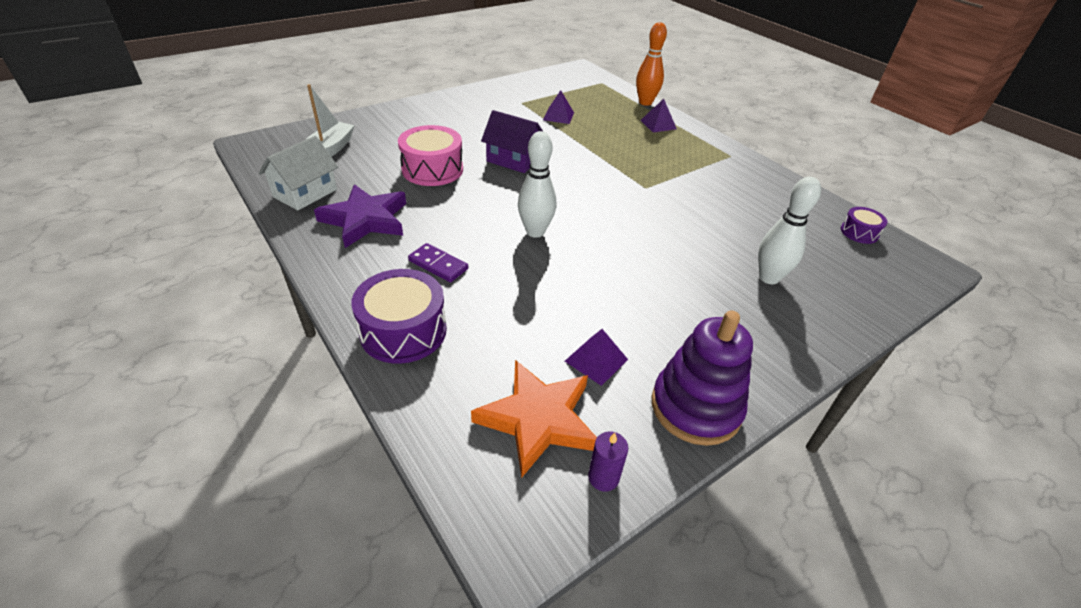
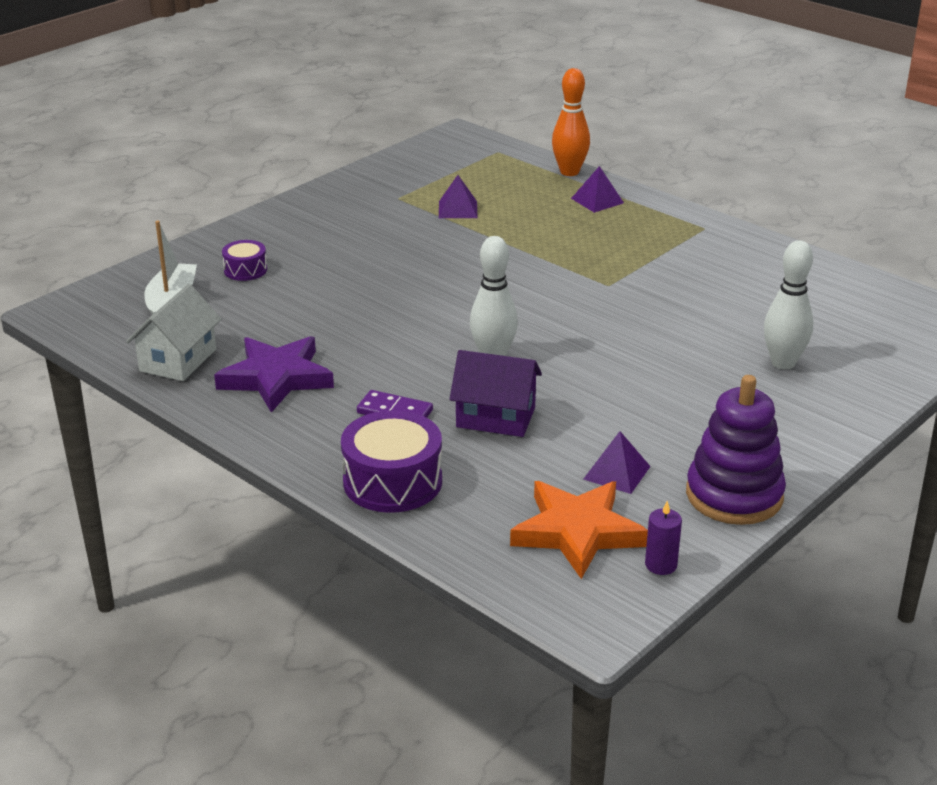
camera: 10 degrees left, 10 degrees down
(432, 169) = (325, 306): pink drum -> none
(513, 160) = (425, 277): purple house -> purple house (495, 417)
(859, 232) = (879, 297): purple drum -> purple drum (245, 270)

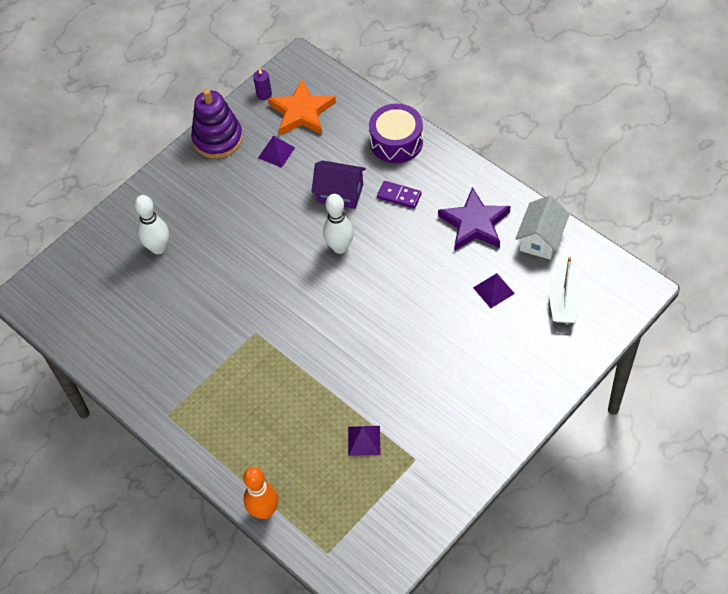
camera: 175 degrees left, 25 degrees up
(245, 270) = (521, 344): purple drum -> none
(597, 200) = (246, 458): purple pyramid -> purple pyramid (493, 290)

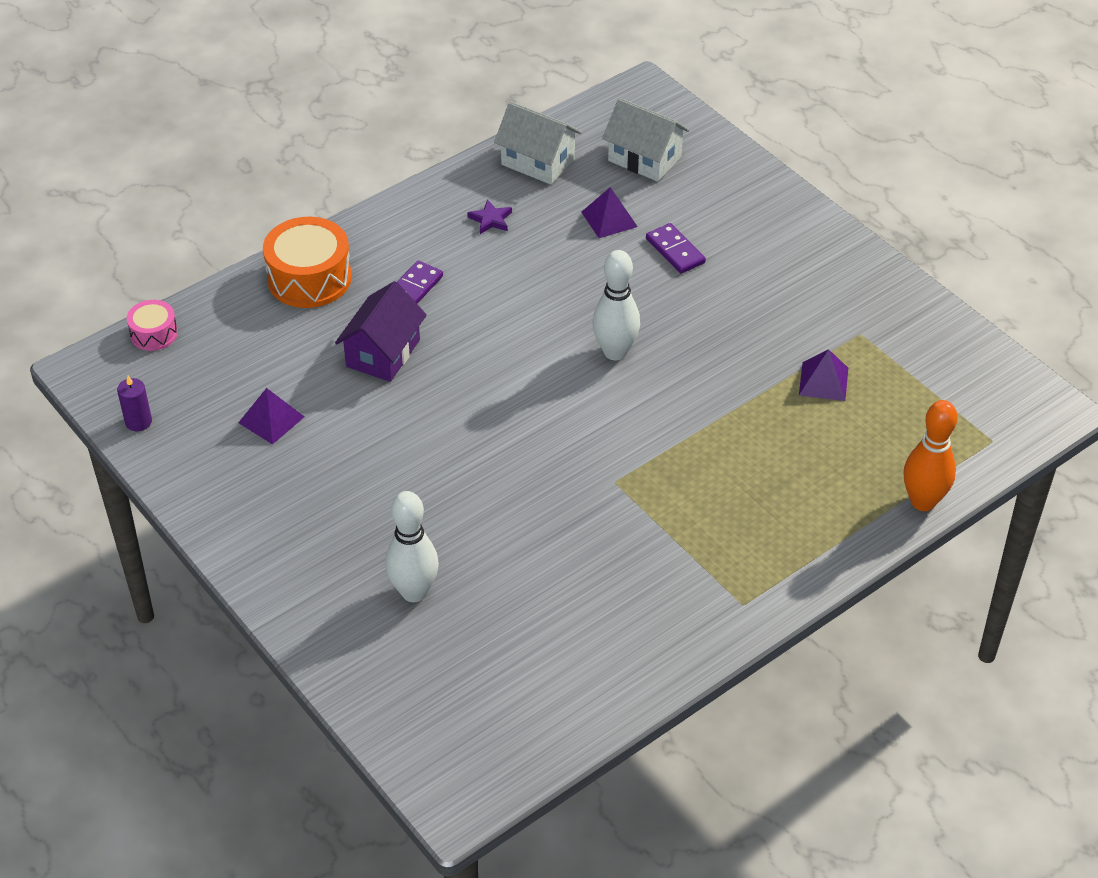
camera: 85 degrees left, 10 degrees down
(218, 139) = (209, 492): purple stacking toy -> none
(302, 112) = (200, 379): orange star -> none
(333, 82) = (154, 334): none -> pink drum
(340, 247) = (486, 366): white bowling pin -> white bowling pin (615, 352)
(396, 142) = (309, 278): purple drum -> orange drum
(471, 334) = (675, 251): none -> purple domino
(475, 223) = (490, 219): purple star -> purple star, size x0.42
(563, 301) = (644, 159): white boat -> white house

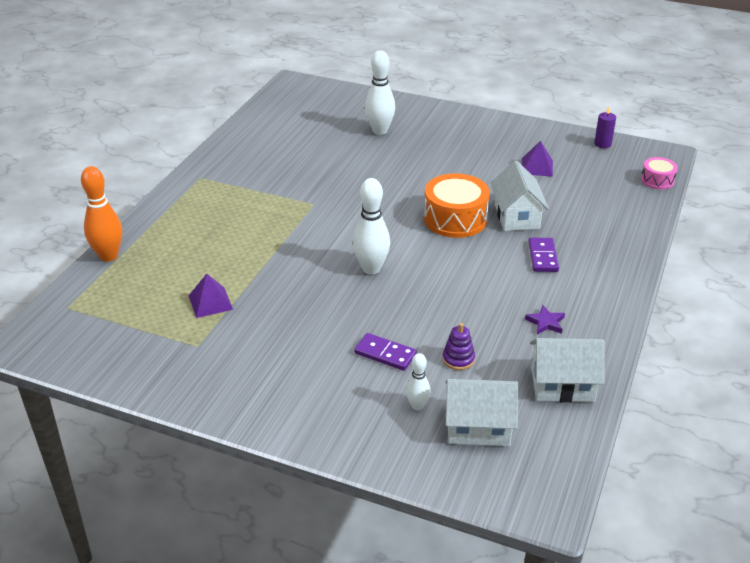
camera: 150 degrees right, 10 degrees down
(309, 278) = (615, 239): orange drum -> orange drum (455, 219)
(383, 353) = (516, 216): purple house -> white house
(609, 219) = (458, 359): purple pyramid -> purple stacking toy
(682, 194) = (417, 406): none -> white bowling pin

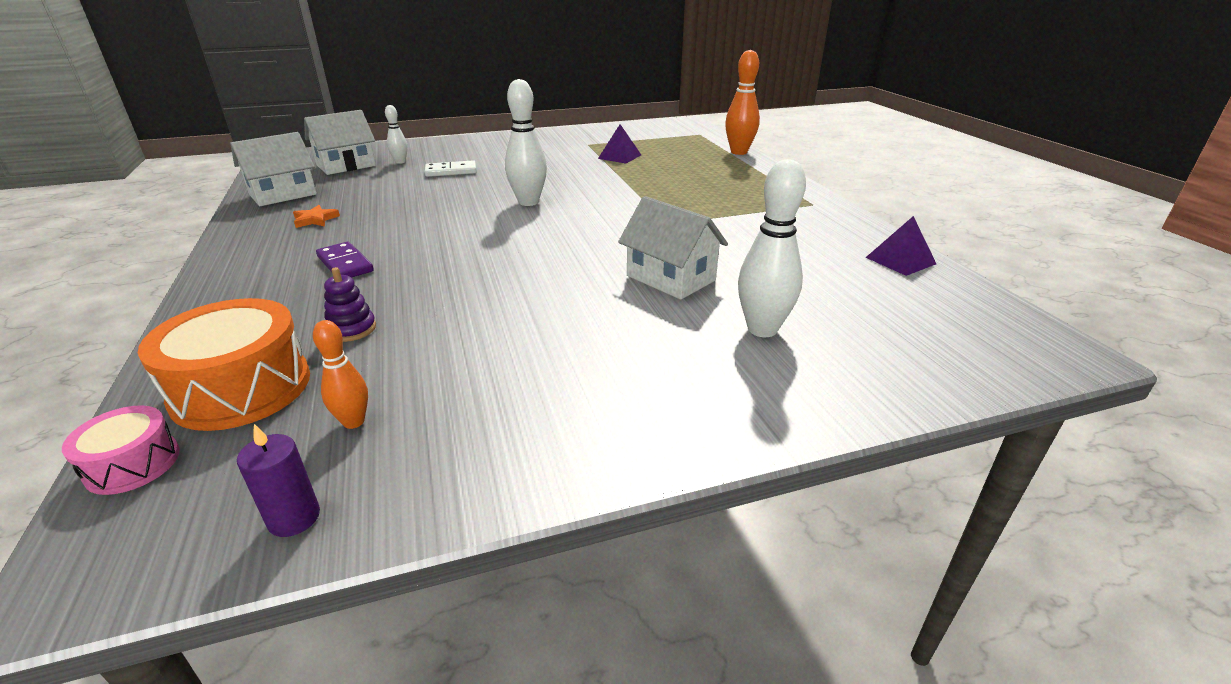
camera: 140 degrees right, 5 degrees down
(385, 354) = (451, 171): purple domino -> white domino
(455, 219) = (492, 262): orange drum -> orange drum (241, 388)
(458, 359) = (387, 183): purple stacking toy -> purple stacking toy (352, 329)
(516, 216) = (410, 292): white house -> white house (671, 278)
(537, 167) = (429, 380): purple pyramid -> purple pyramid (900, 260)
(545, 322) = (315, 220): purple star -> orange star
(574, 163) = (353, 422): none -> orange bowling pin

